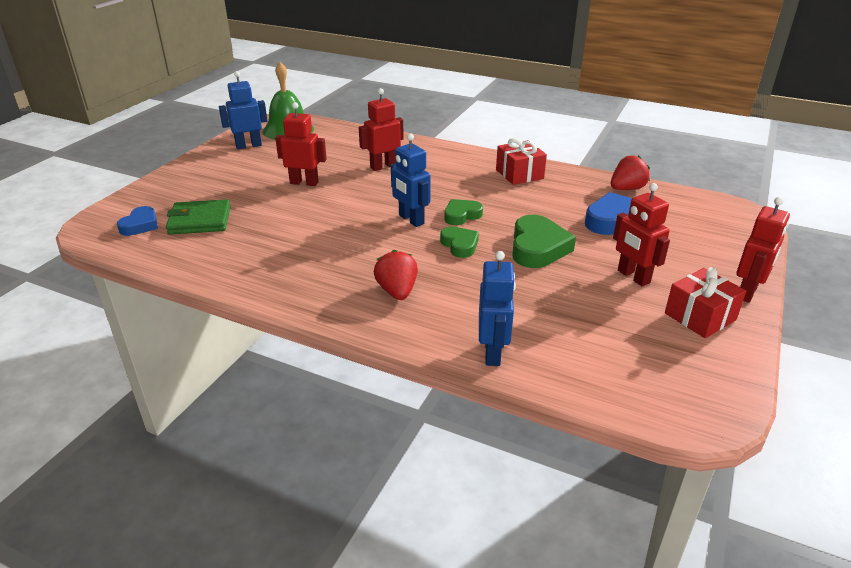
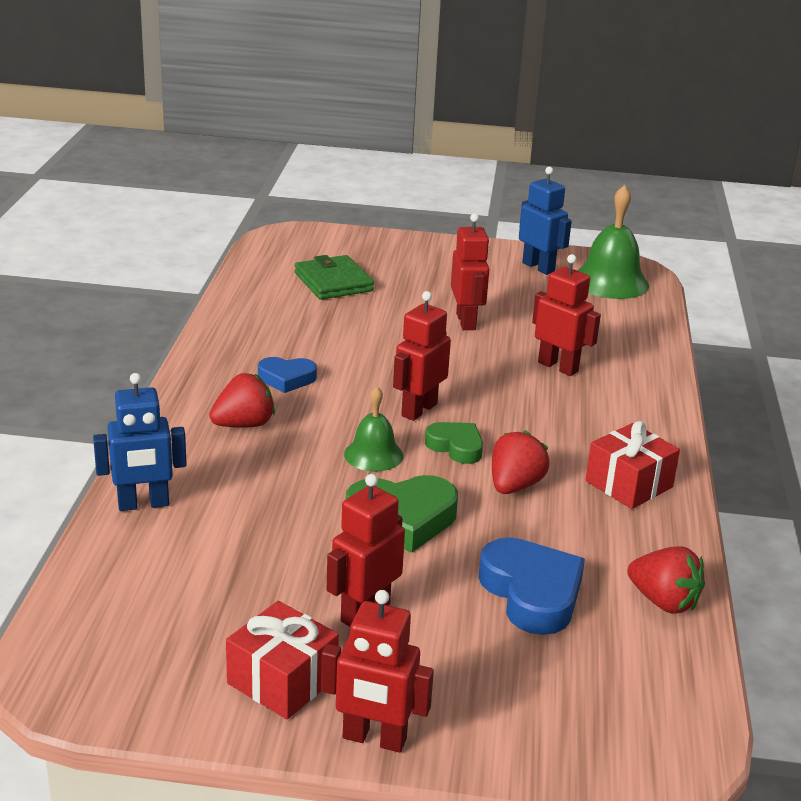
camera: 70 degrees right, 5 degrees down
(140, 225) = (305, 255): blue heart -> blue heart (286, 379)
(411, 220) = (418, 410): blue robot -> red robot
(460, 245) = (373, 454): green heart -> green bell
(511, 205) = (514, 486): none -> red strawberry

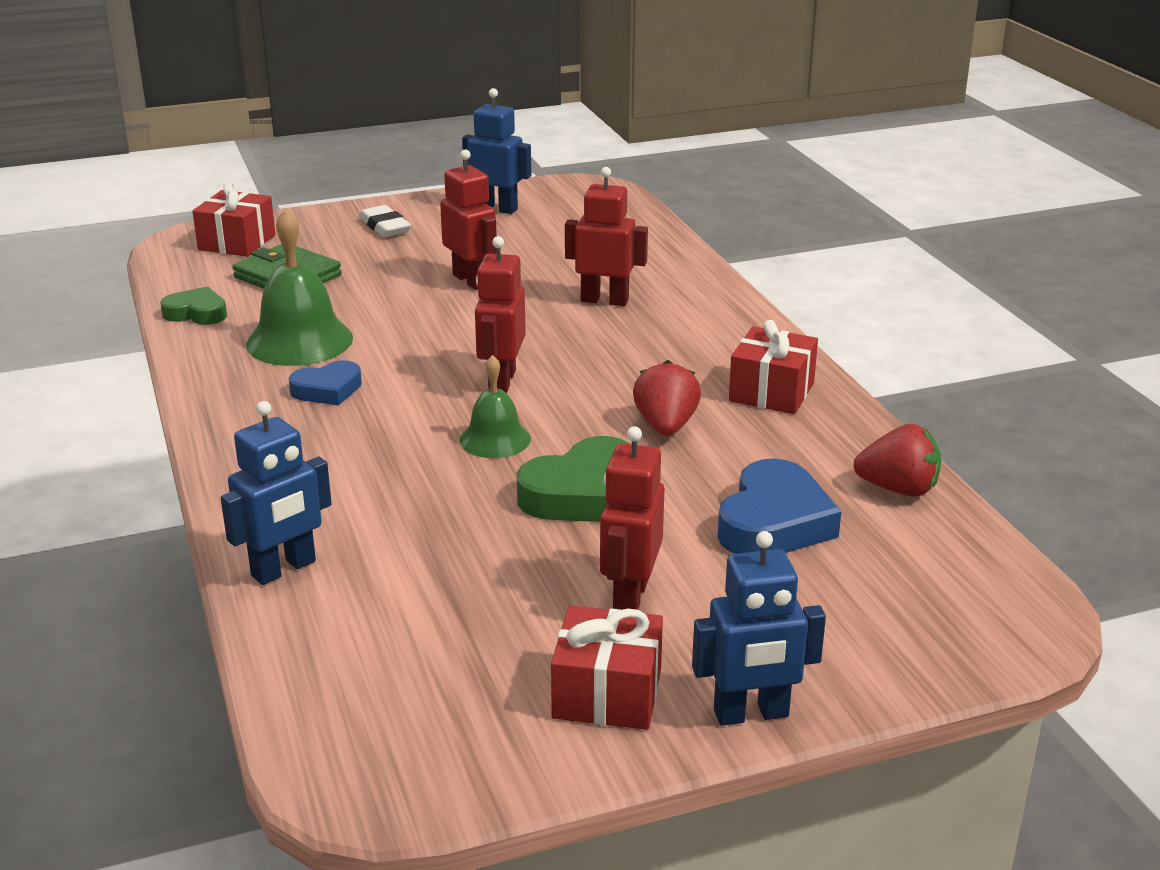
camera: 25 degrees left, 0 degrees up
(244, 425) = (323, 451): red strawberry -> none
(320, 246) = (237, 242): none -> red gift
(374, 739) = (751, 714): red robot -> blue robot
(438, 260) = (385, 227): none -> white eraser
(456, 447) = (573, 406): green heart -> green heart (196, 313)
(531, 593) = (774, 522): blue heart -> blue heart turned 75 degrees clockwise
(610, 281) = (581, 205): green bell -> green bell (299, 341)

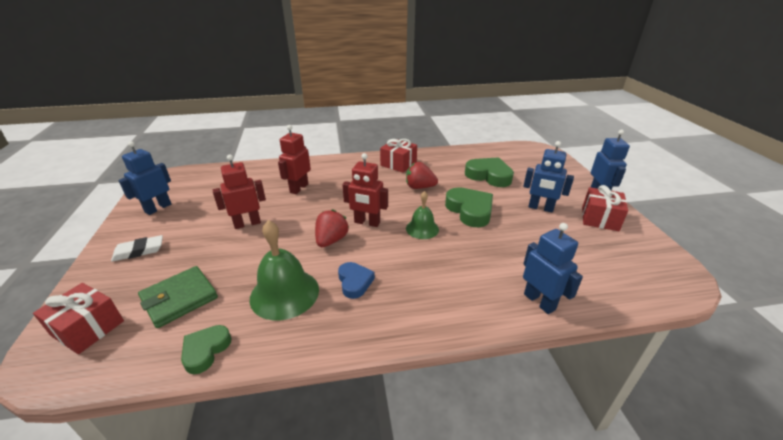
camera: 80 degrees left, 5 degrees up
(629, 597) = (540, 208): red robot -> blue robot
(774, 522) = (489, 176): blue heart -> green heart
(898, 489) = (468, 153): red strawberry -> red strawberry (331, 240)

